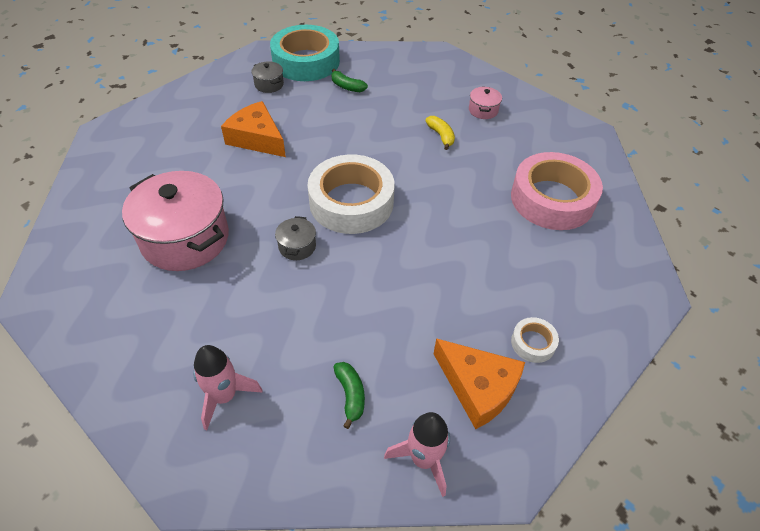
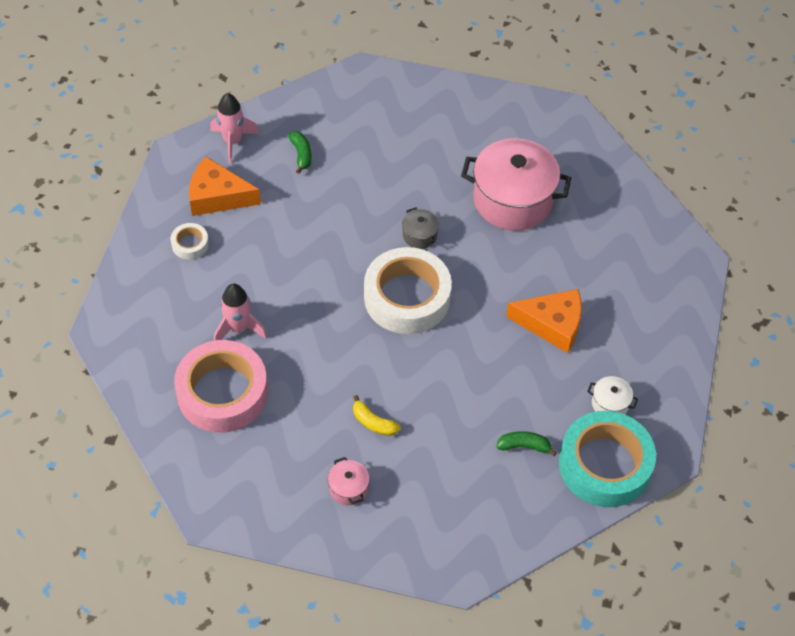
camera: 150 degrees right, 5 degrees up
(224, 396) = (381, 119): pink rocket -> pink rocket (238, 328)
(269, 84) = (610, 404): grey pot -> white pot
(350, 395) = (301, 154): green banana -> green banana turned 150 degrees counterclockwise

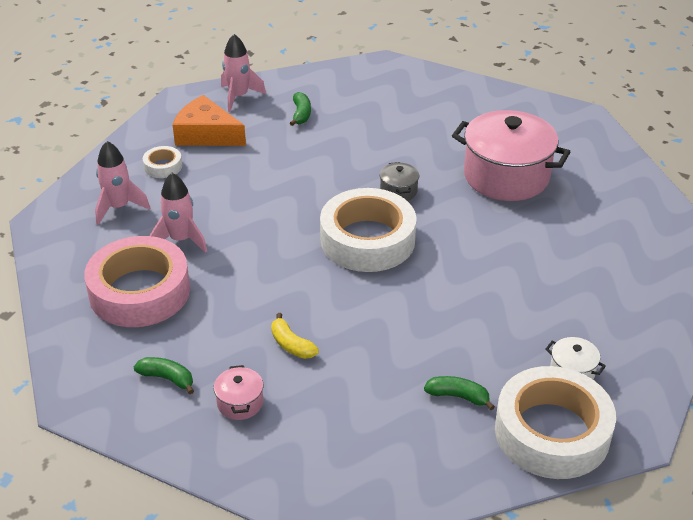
camera: 15 degrees right, 15 degrees down
(166, 301) = (119, 207): none -> pink rocket
(279, 477) = (167, 378): none -> green banana
(552, 324) = (522, 287): orange cheese -> none
(605, 465) = (552, 432): turquoise tape -> white tape

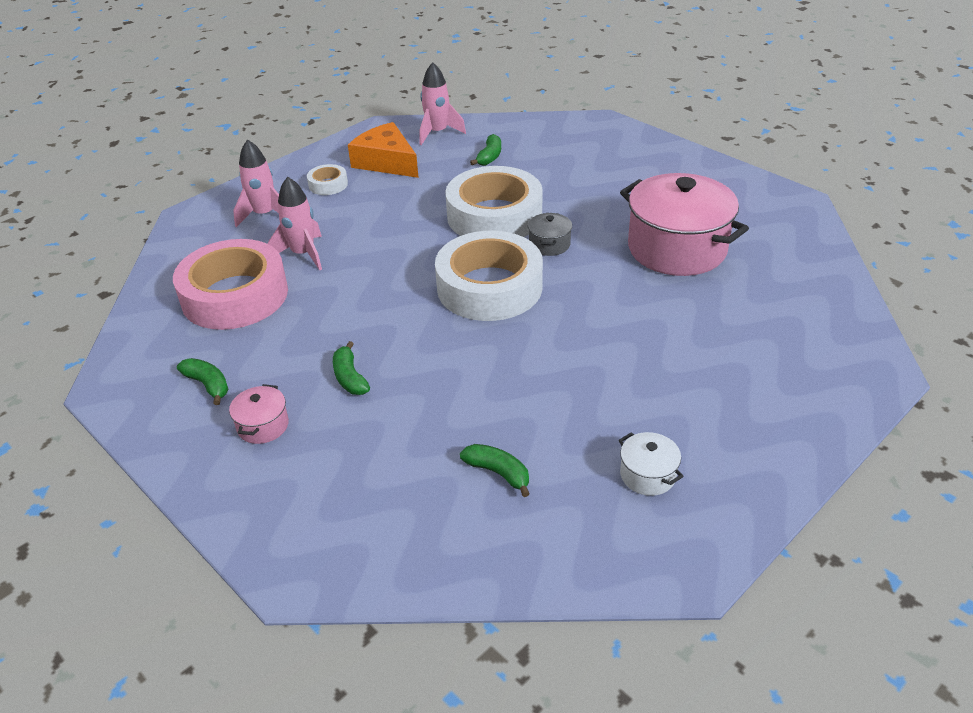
camera: 20 degrees right, 0 degrees up
(291, 345) = (350, 378): yellow banana -> green banana
(552, 432) = (587, 540): white tape -> white tape (494, 216)

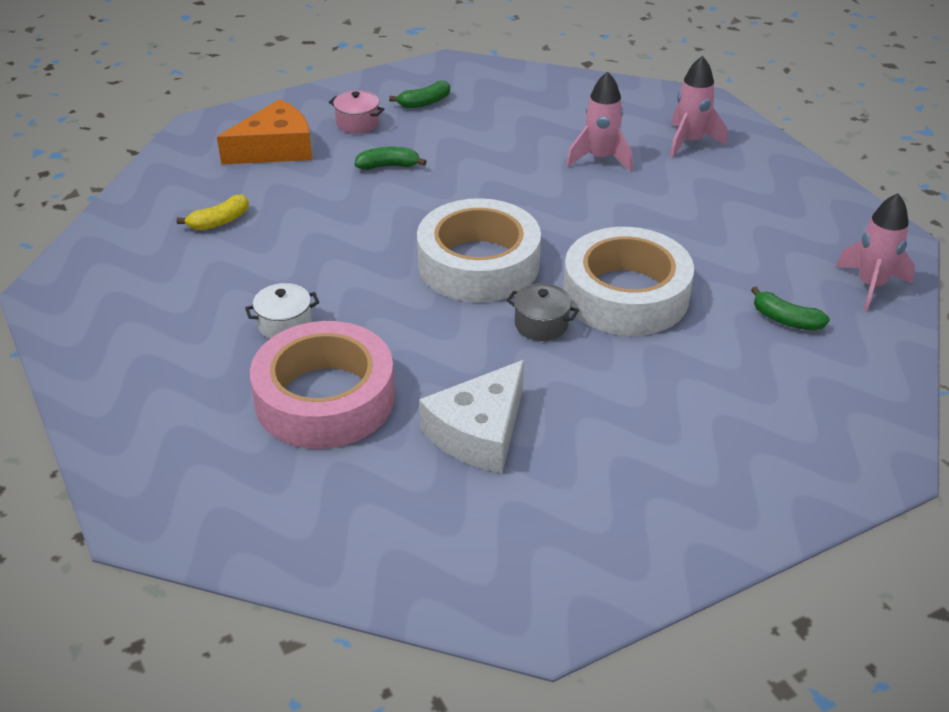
camera: 105 degrees right, 0 degrees up
(235, 295) = (546, 119): pink tape -> pink tape (325, 398)
(328, 184) = (745, 186): white tape -> none
(386, 162) = (792, 233): orange cheese -> orange cheese (275, 149)
(498, 473) = (219, 221): green banana -> yellow banana
(647, 475) = (151, 298): white pot -> white pot (285, 324)
(677, 249) = (479, 432): pink pot -> white cheese

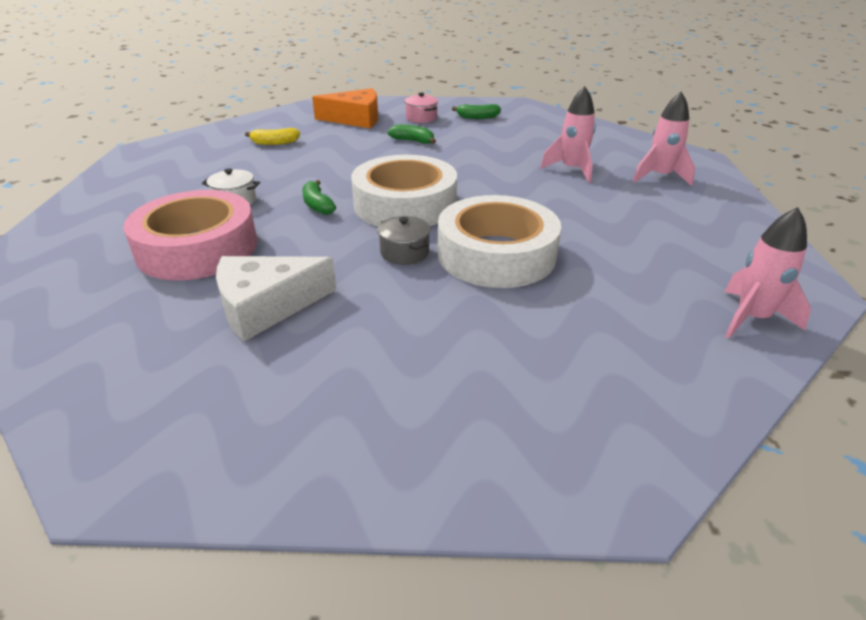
camera: 30 degrees right, 5 degrees down
(785, 320) = (629, 317): green banana -> green banana (317, 205)

